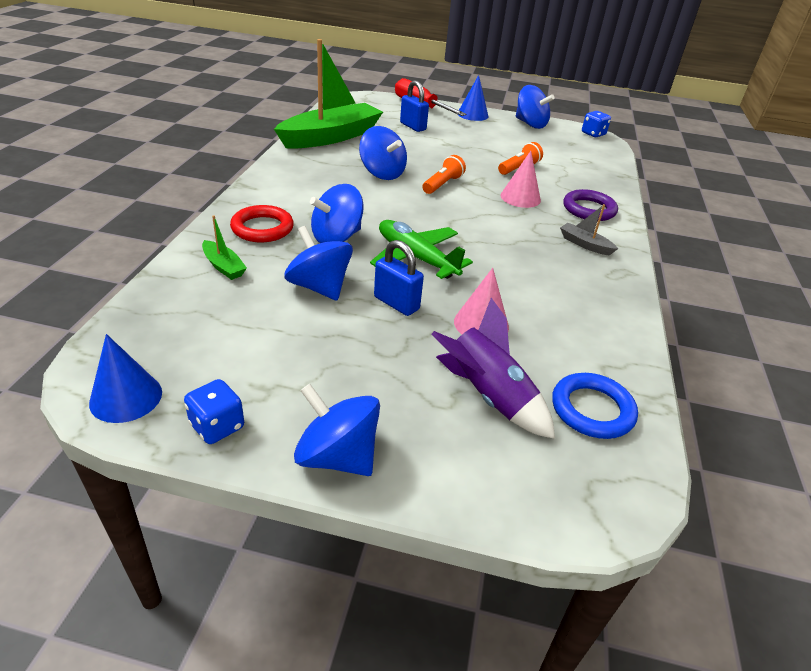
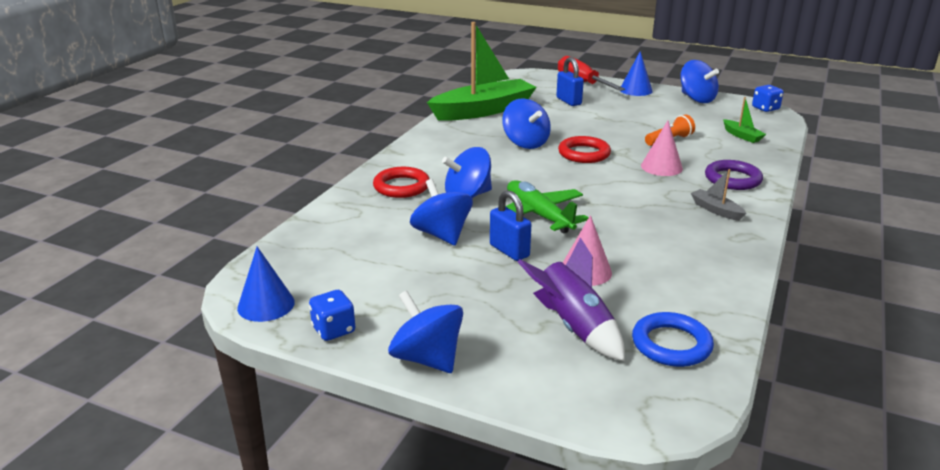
camera: 15 degrees right, 10 degrees down
(223, 266) = (361, 215): green boat -> green boat (742, 136)
(442, 184) = (584, 154): orange flashlight -> red ring

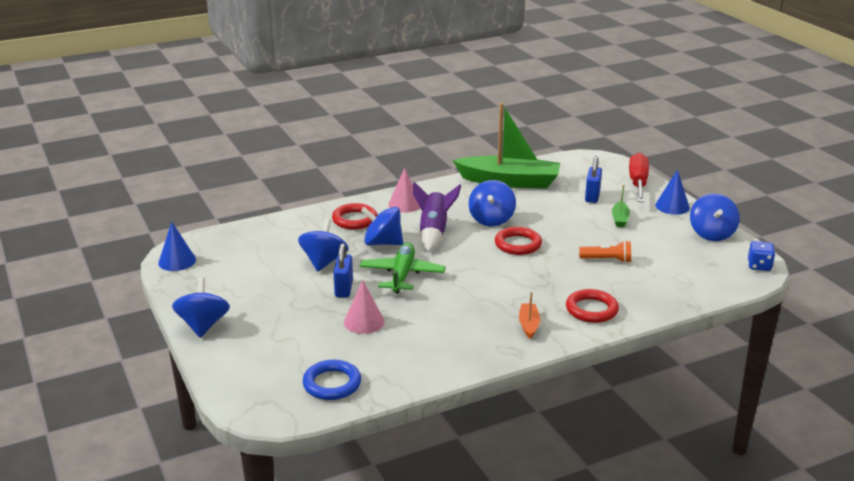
camera: 40 degrees right, 0 degrees up
(334, 330) = (186, 289): blue dice -> none
(574, 327) = (299, 348): purple rocket -> purple rocket (434, 232)
(661, 167) = (556, 278): pink cone -> pink cone (405, 204)
(716, 210) = (529, 325): grey boat -> orange boat
(732, 179) = (591, 310): purple ring -> red ring
(742, 136) = (679, 280): green boat -> green boat (620, 219)

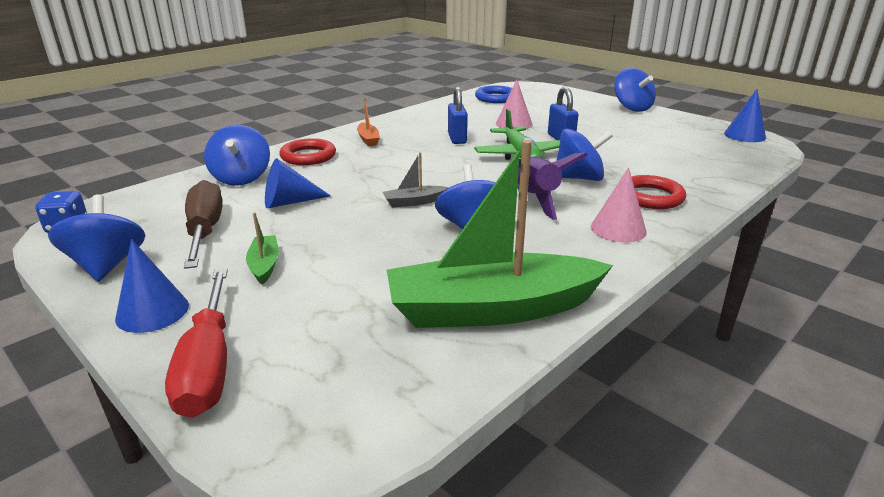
camera: 160 degrees right, 0 degrees up
(324, 262) = (612, 154): blue spinning top -> blue spinning top (241, 178)
(518, 244) = (414, 202): red ring -> grey boat
(592, 196) = (315, 304): blue padlock -> blue padlock (457, 138)
(607, 260) = (289, 202): orange flashlight -> blue cone
(662, 247) = (205, 231): none -> brown screwdriver

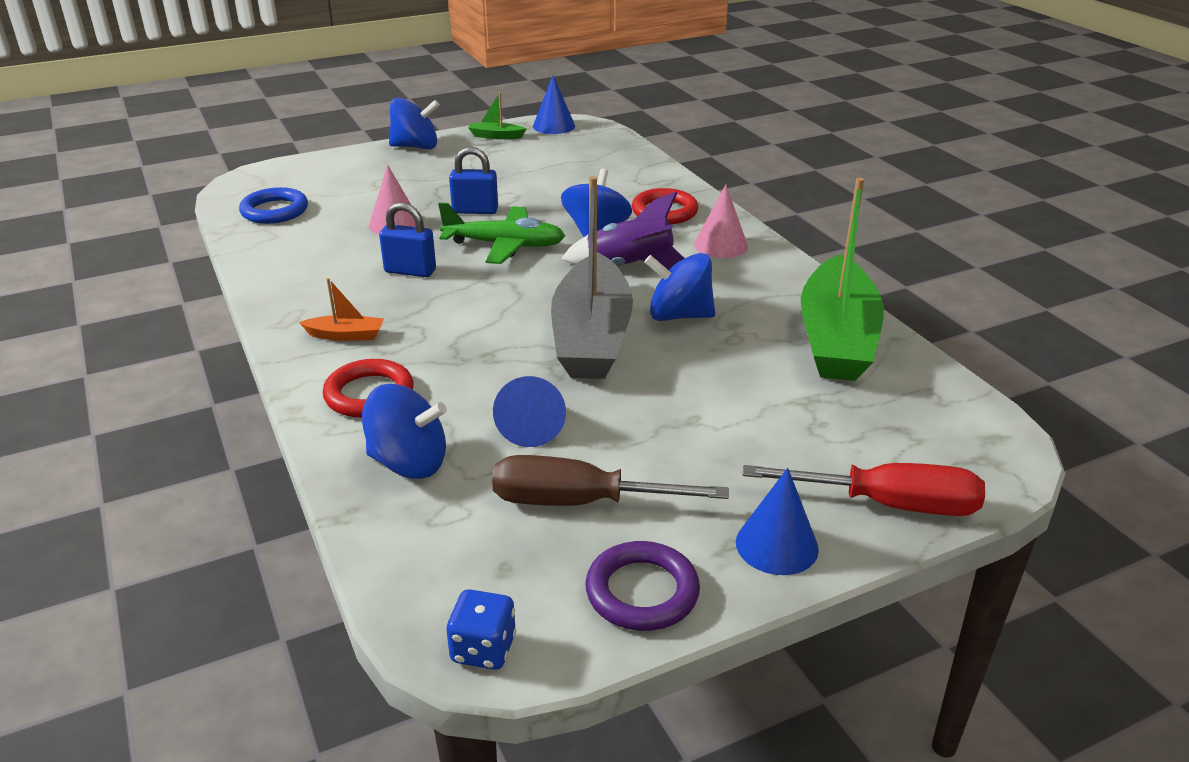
camera: 70 degrees left, 5 degrees up
(107, 265) = (642, 592): blue spinning top -> purple ring
(264, 265) = (701, 458): green boat -> green boat (496, 136)
(414, 202) = (591, 337): grey boat -> grey boat, size x2.48

